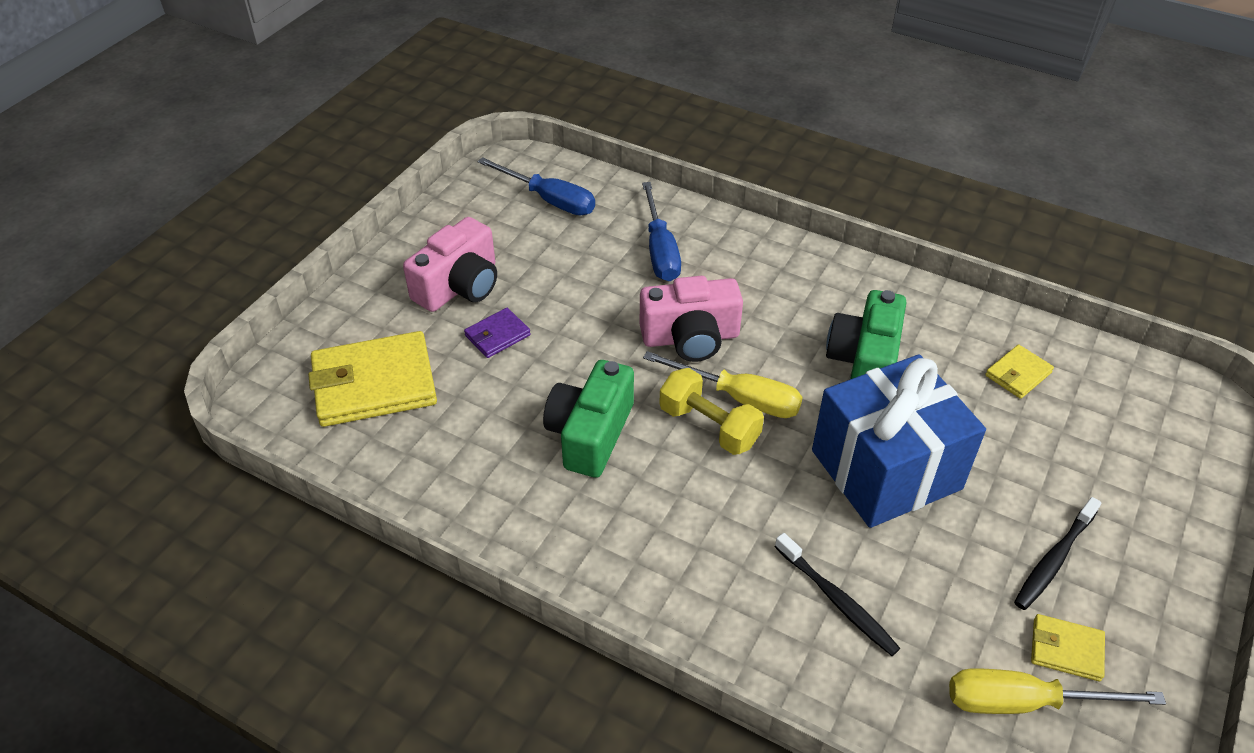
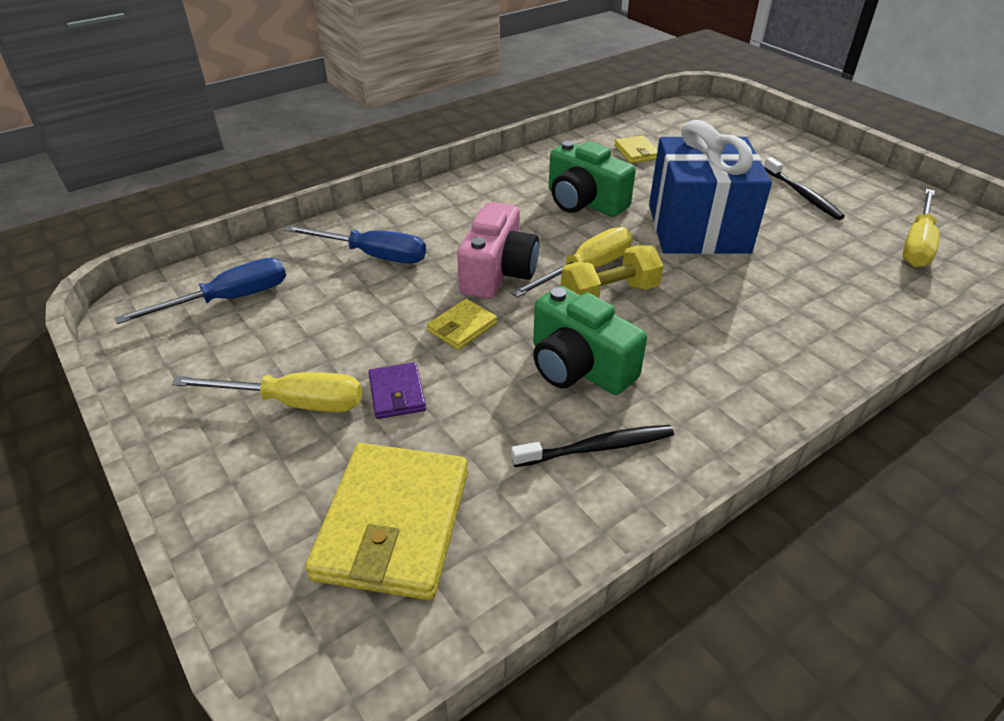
camera: 65 degrees left, 5 degrees down
(459, 286) = (294, 403): pink camera -> yellow screwdriver
(836, 600) = (816, 290): black toothbrush -> black toothbrush (596, 448)
(1066, 650) = (876, 215): yellow wallet -> yellow wallet (462, 327)

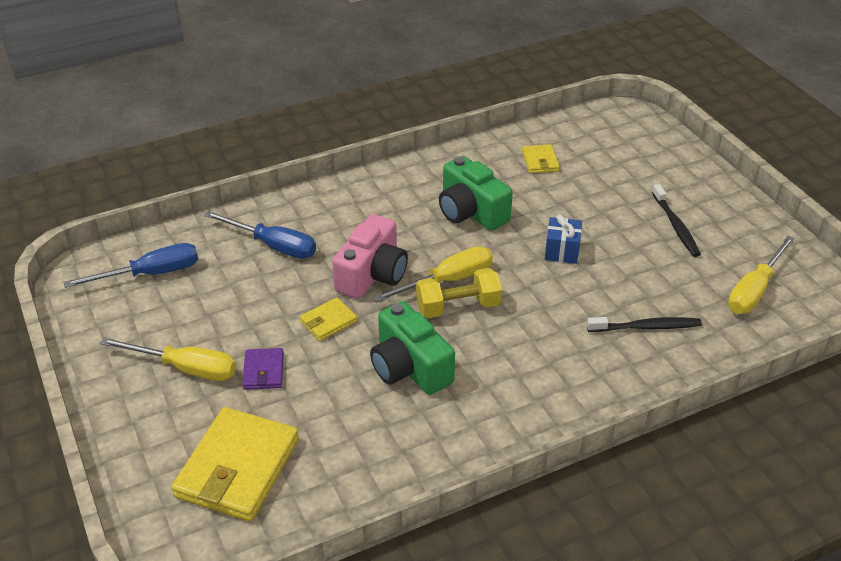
camera: 10 degrees right, 0 degrees up
(596, 448) = (399, 434): black toothbrush -> black toothbrush (646, 327)
(698, 228) = (562, 251): blue gift -> blue gift, size x0.42

